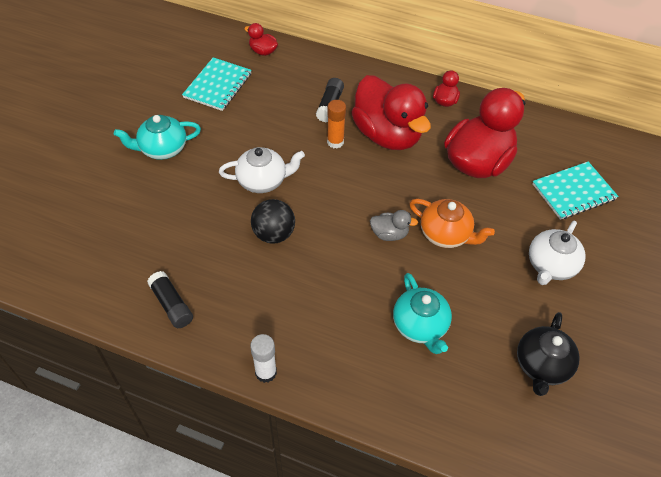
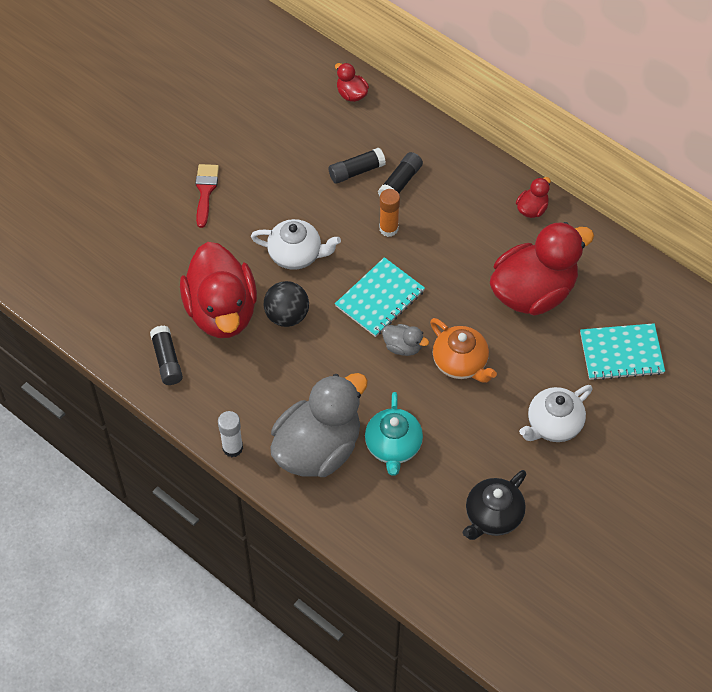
camera: 20 degrees right, 5 degrees up
(162, 149) = (205, 191): turquoise teapot -> red brush
(217, 85) = (286, 127): turquoise notebook -> turquoise notebook (379, 298)
(289, 105) = (356, 171): none -> black glue stick
(350, 348) = (318, 448): none -> grey duck
(387, 135) = (448, 234): red duck -> red duck (222, 311)

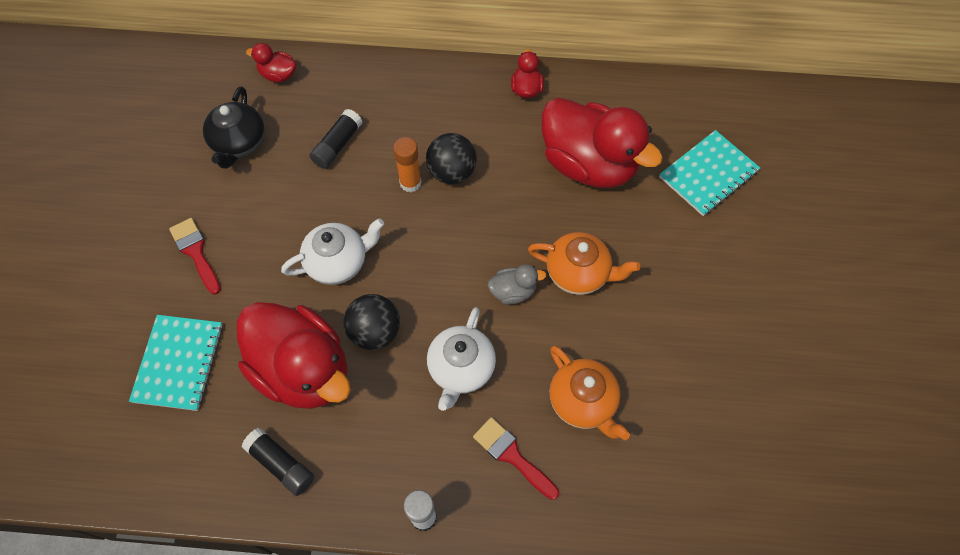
camera: 35 degrees left, 5 degrees up
(318, 448) = (512, 455): grey duck -> red brush
(379, 298) = (454, 257): turquoise notebook -> turquoise notebook (178, 363)
(393, 446) = (583, 402): turquoise teapot -> orange teapot
(400, 182) = (388, 132): black glue stick -> none
(425, 238) = (452, 172): none -> black ball
(493, 516) = (730, 410): black teapot -> black teapot (239, 143)
(533, 292) = (588, 164): red duck -> red duck turned 105 degrees clockwise
(553, 424) = (708, 279): white teapot -> white teapot (461, 369)

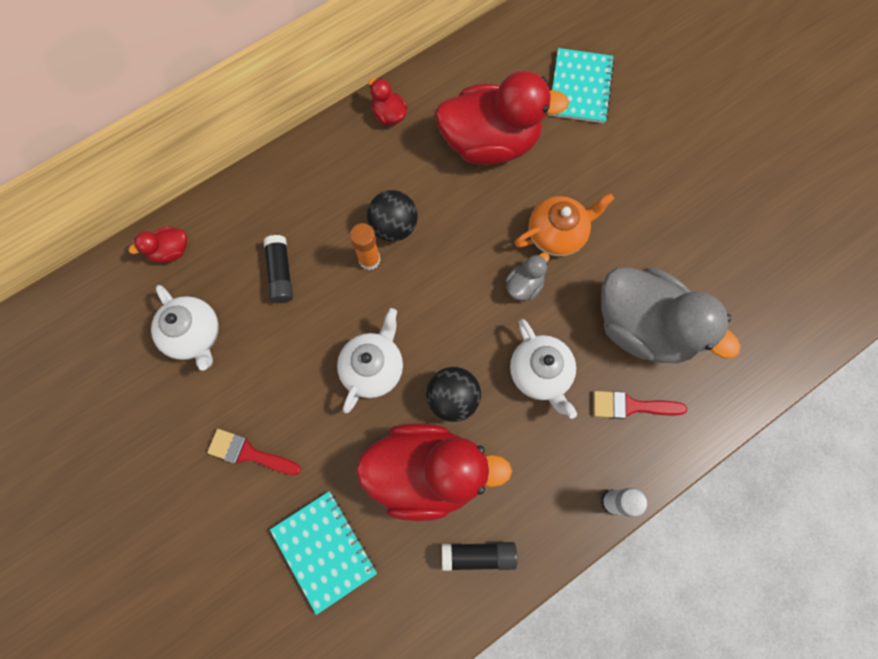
camera: 40 degrees left, 10 degrees up
(239, 143) = (194, 335): black teapot -> white teapot
(583, 402) = (643, 327): orange teapot -> grey duck

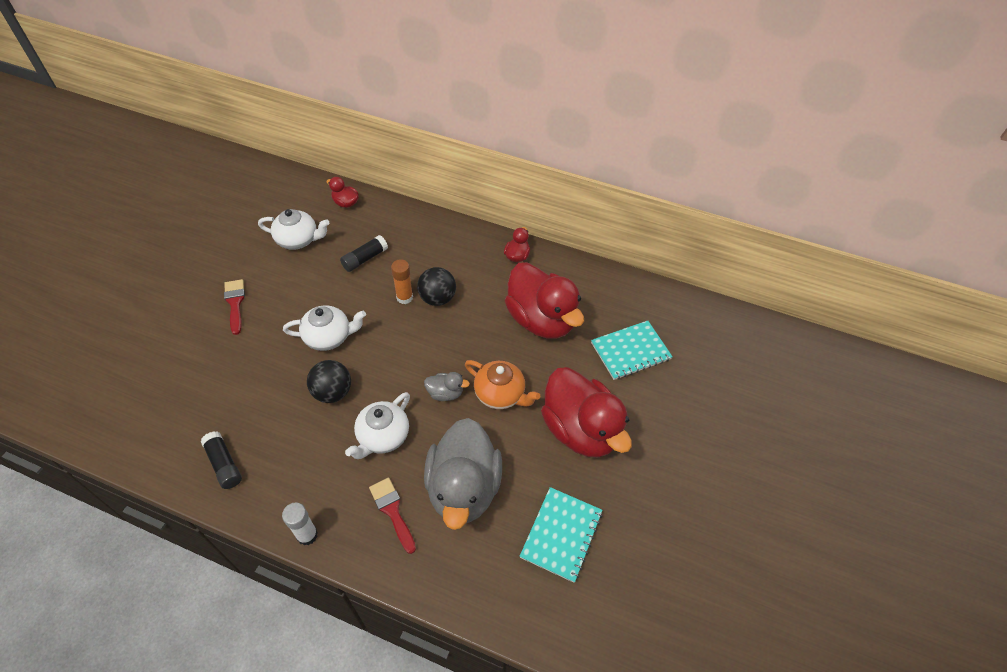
camera: 55 degrees right, 20 degrees down
(194, 335) = (298, 240): white teapot -> white teapot turned 105 degrees counterclockwise
(324, 550) = (188, 373): turquoise notebook -> turquoise notebook (561, 534)
(427, 472) = (270, 403): red duck -> red duck (580, 429)

